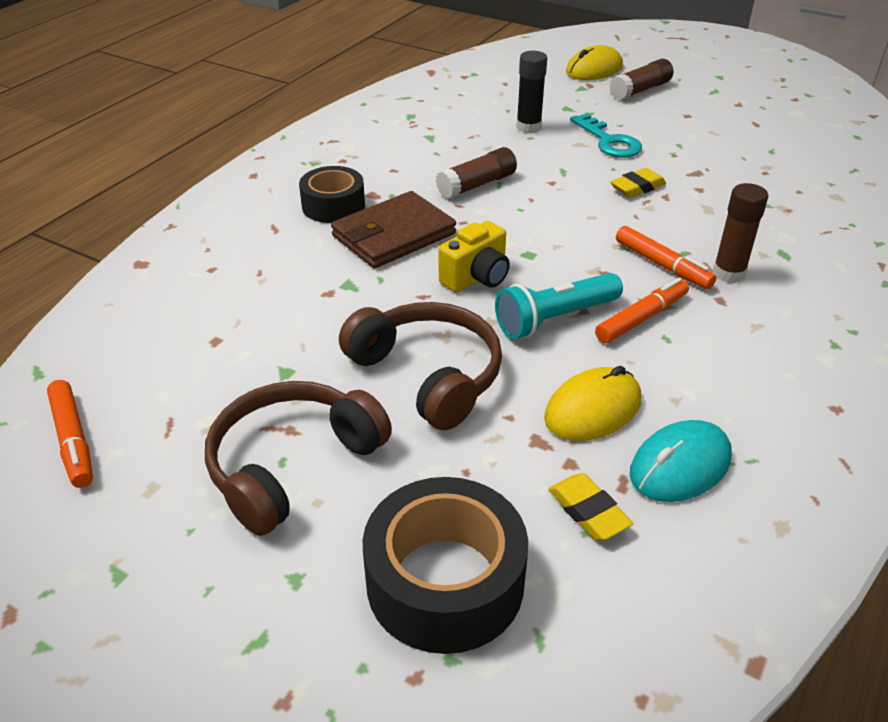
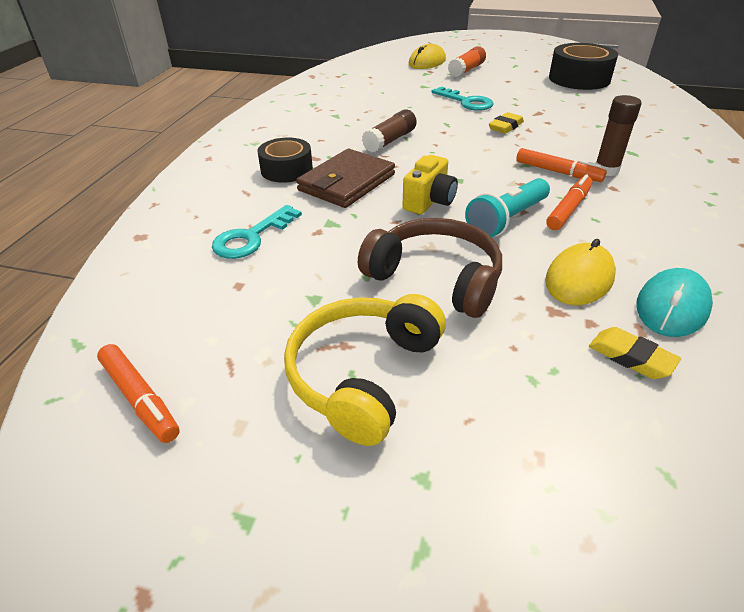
camera: 15 degrees left, 0 degrees up
(254, 286) = (252, 237): none -> turquoise key
(292, 464) = (362, 374): brown headphones -> yellow headphones
(445, 582) = (557, 446): black tape -> black tape (579, 79)
(528, 127) = (404, 100): black glue stick -> none
(640, 90) = (466, 70): brown glue stick -> orange glue stick

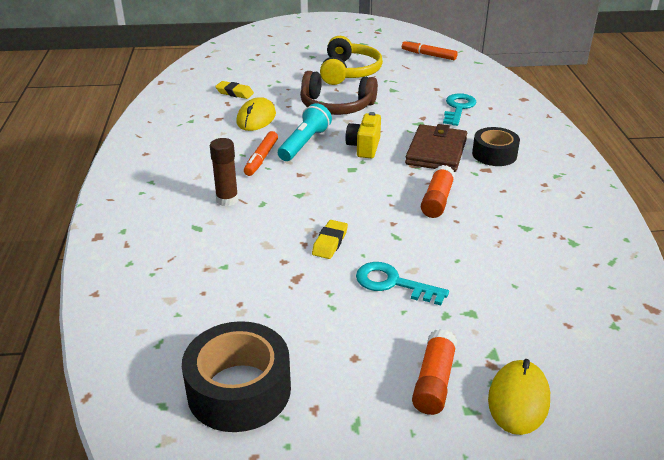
camera: 160 degrees right, 5 degrees down
(390, 140) = (437, 200): brown glue stick -> orange glue stick
(558, 172) = (270, 190): orange marker -> none
(672, 307) = (208, 113): turquoise mouse -> none

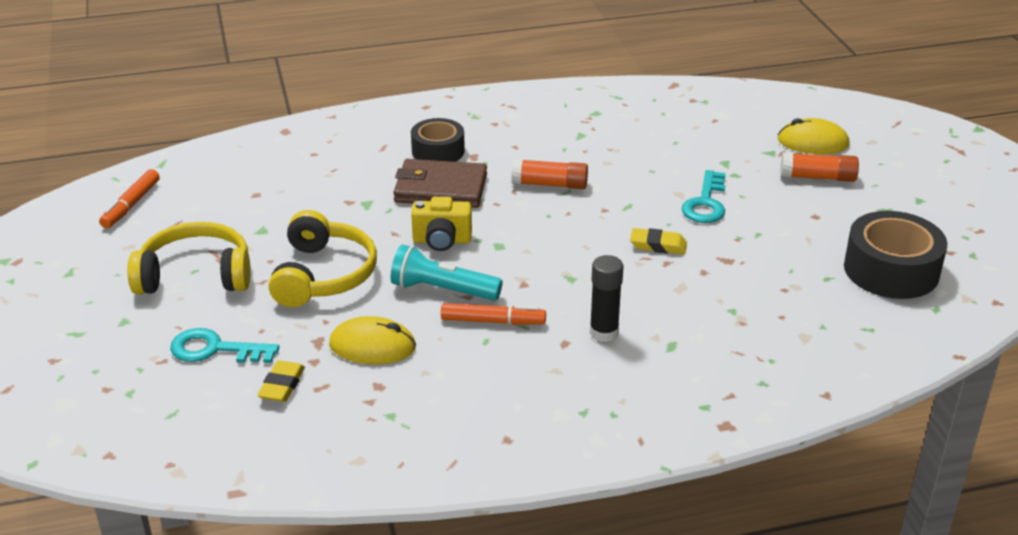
camera: 100 degrees left, 0 degrees up
(227, 200) = (604, 332): brown glue stick -> black glue stick
(336, 106) = (324, 275): brown headphones -> yellow headphones
(458, 108) = (318, 176): turquoise key -> turquoise key (215, 349)

